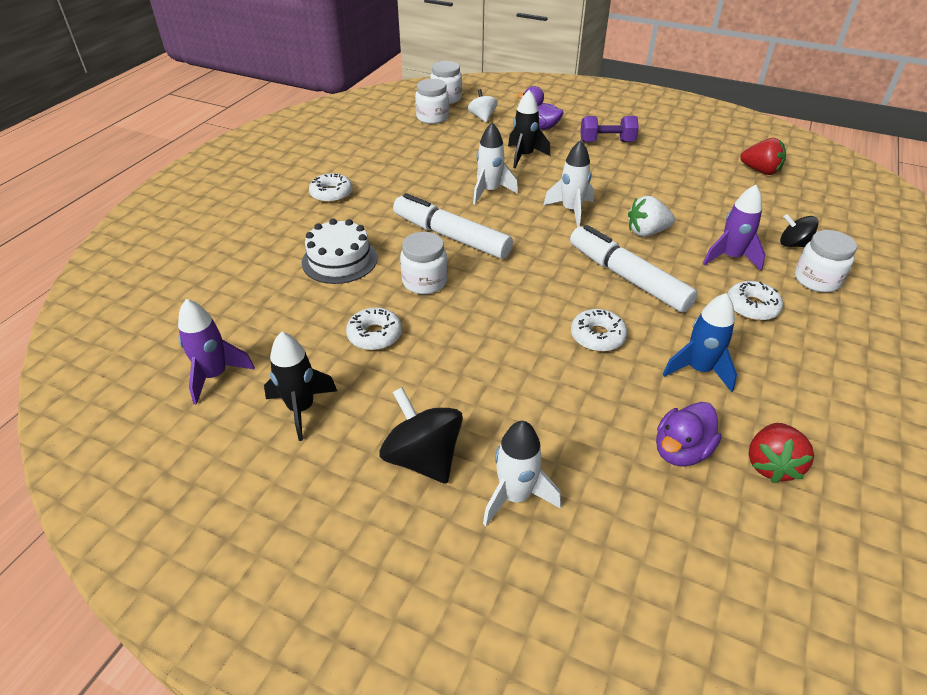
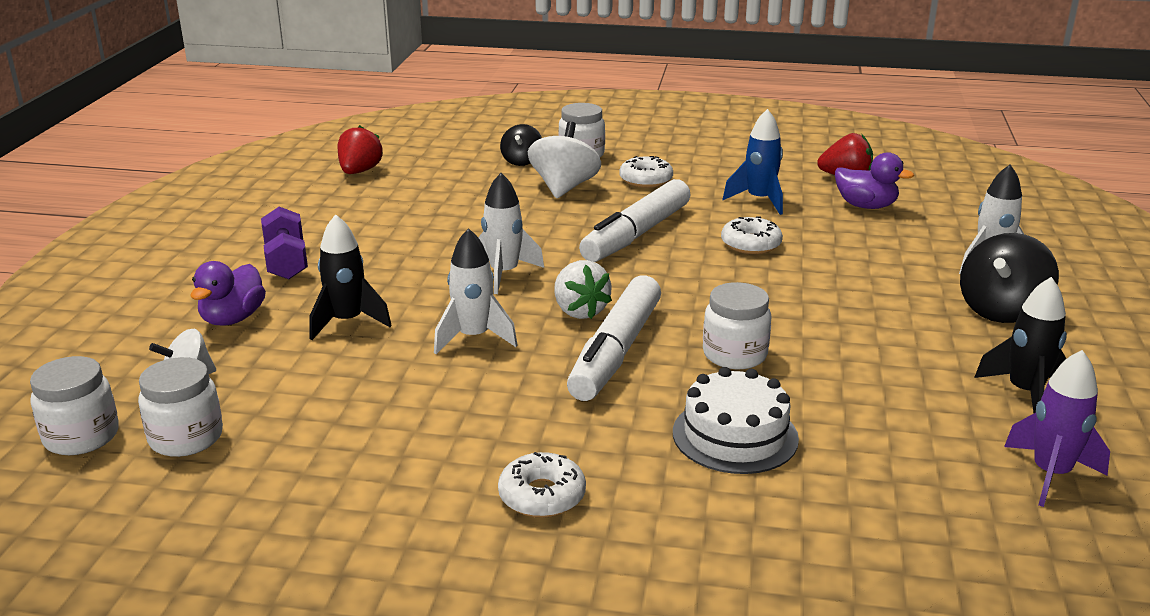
camera: 105 degrees left, 15 degrees down
(375, 335) = (865, 371): white donut -> none
(646, 232) = (534, 228): white strawberry -> white strawberry (579, 311)
(730, 257) = (564, 187): purple rocket -> white spinning top

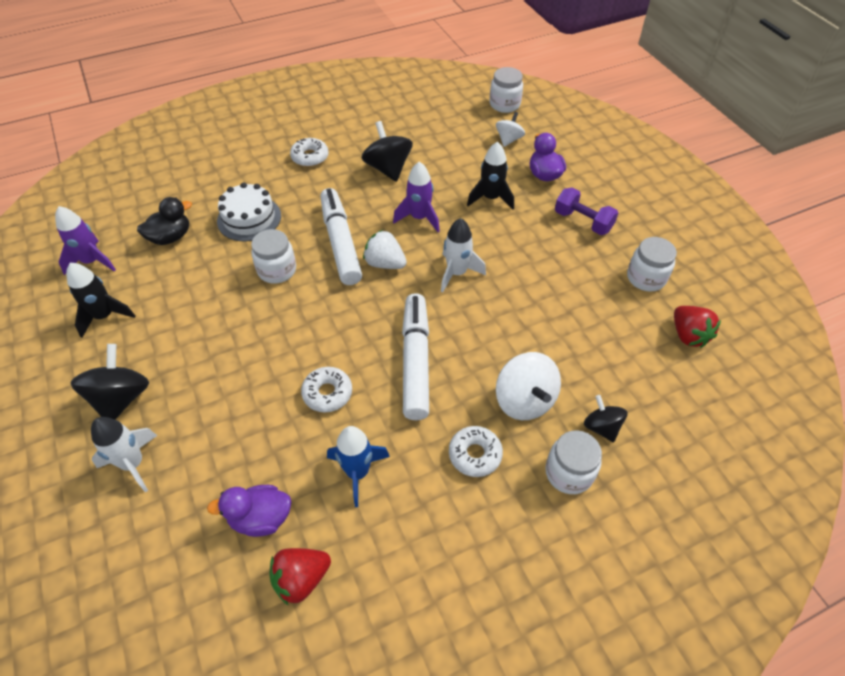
camera: 145 degrees right, 25 degrees up
(186, 438) = (468, 120): white jar -> white jar (646, 278)
(431, 417) = (388, 168): none -> black spinning top
(473, 338) = (419, 218): white rocket -> purple rocket
(891, 459) = (170, 237): none -> black duck

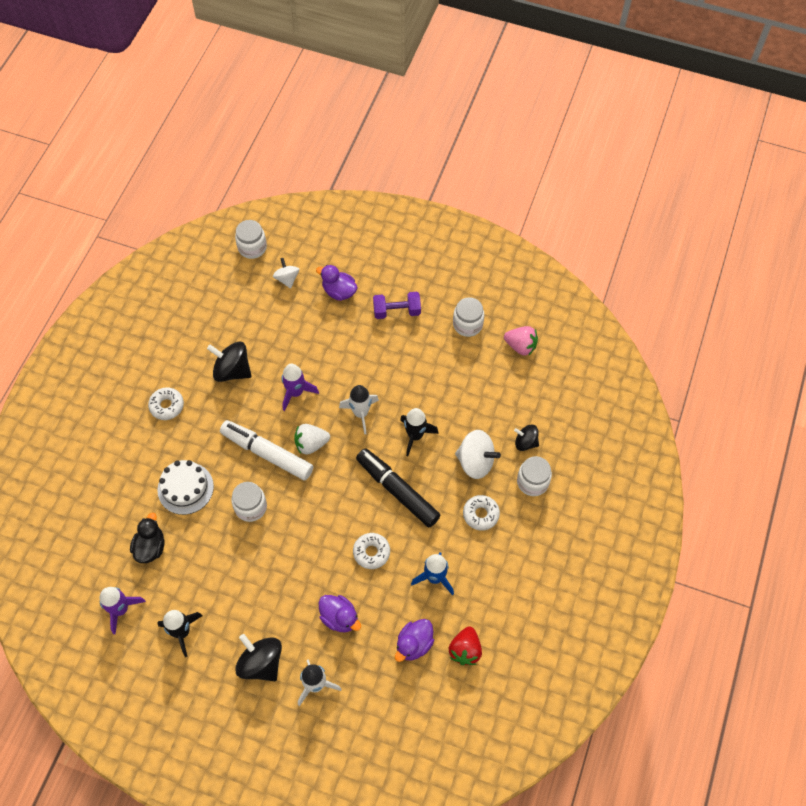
camera: 45 degrees left, 10 degrees up
(229, 424) = (339, 618): none -> purple duck
(415, 361) = (397, 491): white marker -> black marker
(491, 198) = (324, 339): black rocket -> black rocket (415, 436)
(688, 335) = (520, 346): red strawberry -> pink strawberry

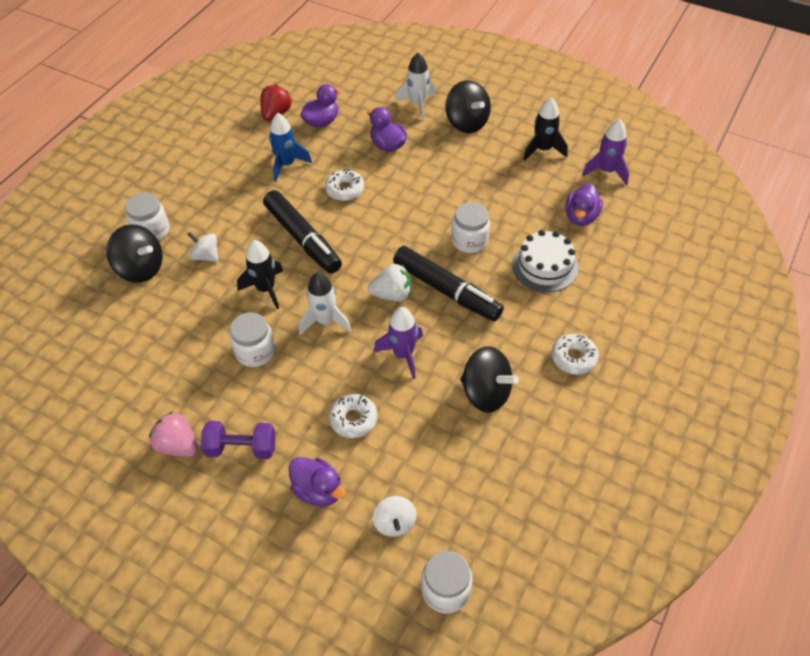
camera: 170 degrees left, 10 degrees down
(150, 547) = (581, 217): black duck -> purple duck
(267, 453) = (446, 290): white marker -> black marker
(467, 324) = (149, 415): white jar -> white jar (255, 351)
(475, 462) = (206, 256): white spinning top -> white spinning top, size x0.61
(480, 514) = (220, 209): white donut -> white donut (353, 419)
(520, 346) = (92, 377): pink strawberry -> pink strawberry (178, 445)
(525, 442) = (141, 268): black spinning top -> black spinning top, size x1.63

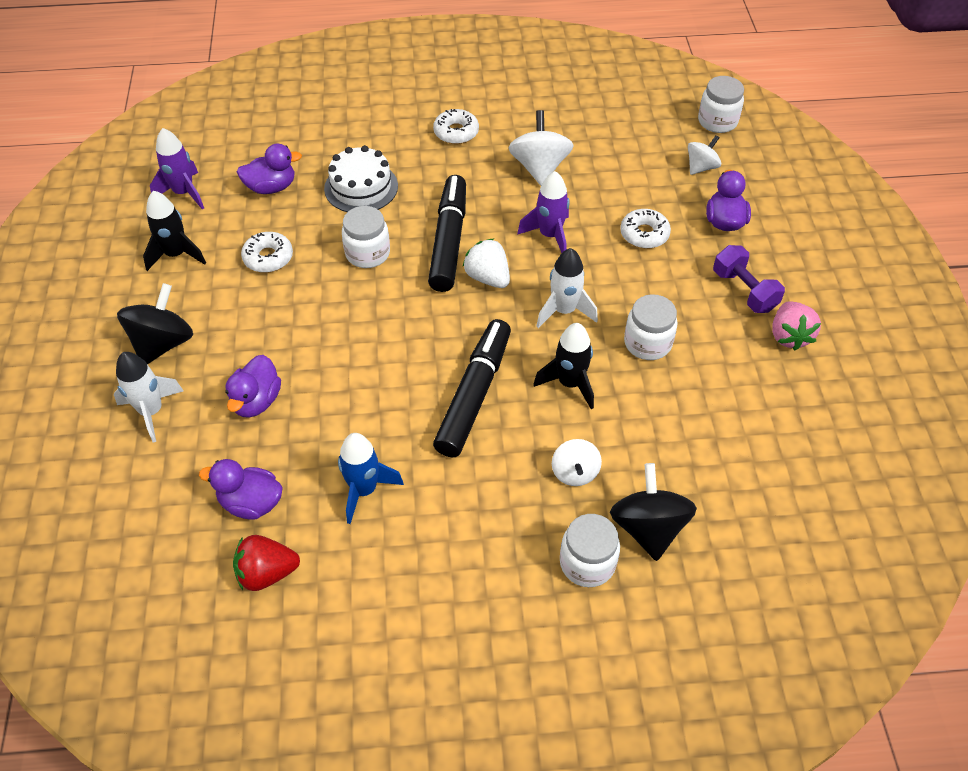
camera: 125 degrees left, 0 degrees up
(345, 190) = (367, 400): white donut -> white donut (268, 257)
(486, 393) = (539, 168): black spinning top -> white spinning top

